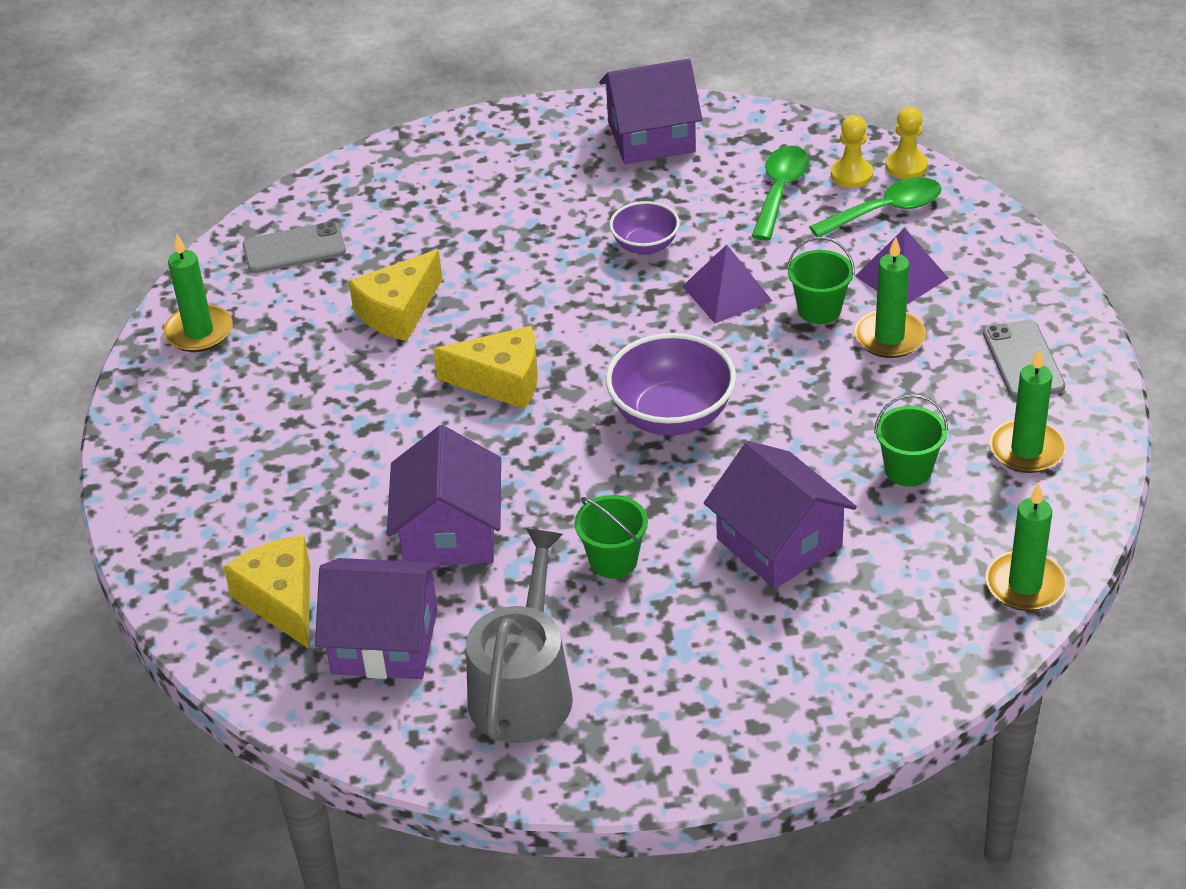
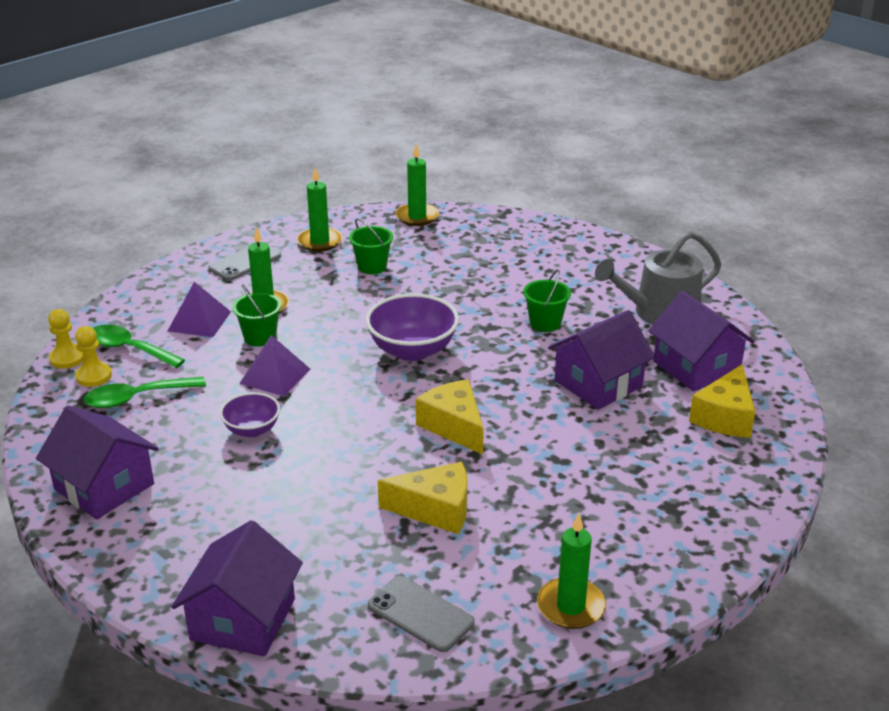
camera: 130 degrees left, 10 degrees down
(779, 542) = (469, 282): purple house -> purple house (243, 619)

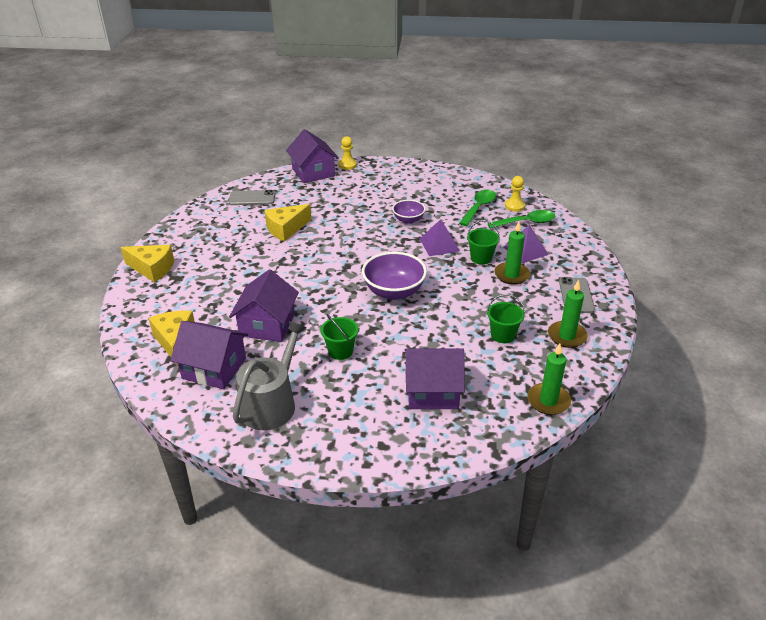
camera: 140 degrees right, 5 degrees up
(67, 358) = (541, 206): yellow pawn -> yellow pawn (347, 165)
(104, 487) = (427, 179): purple house -> purple house (432, 391)
(454, 426) = (320, 264): yellow cheese -> yellow cheese (152, 269)
(571, 606) = (195, 224): green candle -> none

